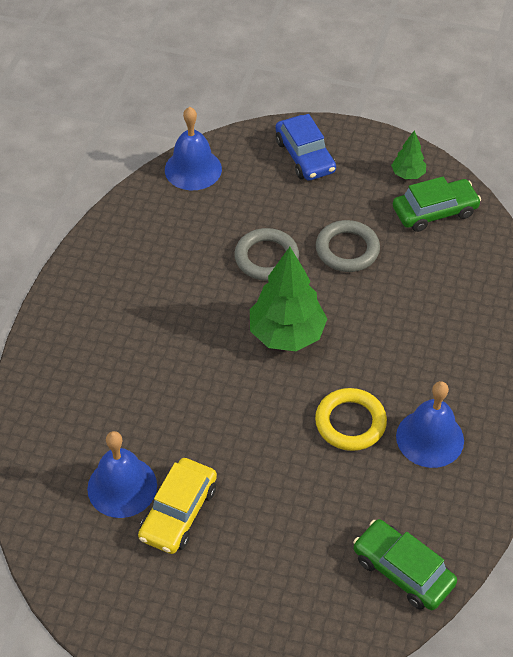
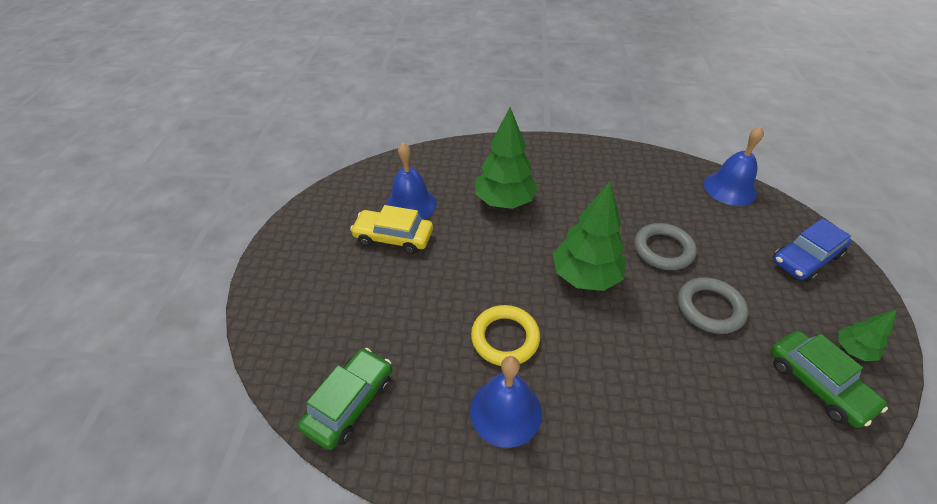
camera: 80 degrees right, 5 degrees down
(149, 382) = (504, 201): none -> green tree

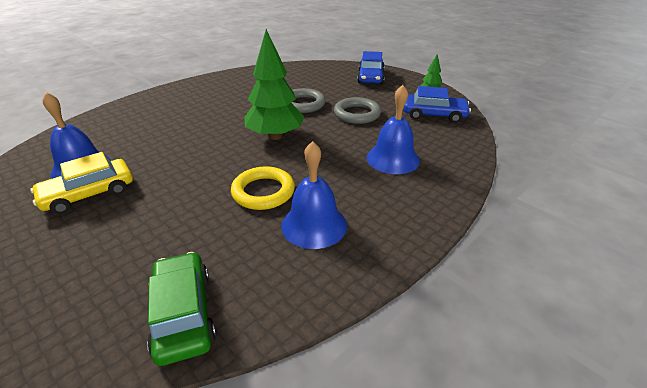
camera: 50 degrees left, 10 degrees down
(504, 201) = (169, 130): green tree -> none
(730, 188) = (303, 68): blue bell -> blue bell (393, 159)
(817, 384) = (434, 115): green car -> blue car

